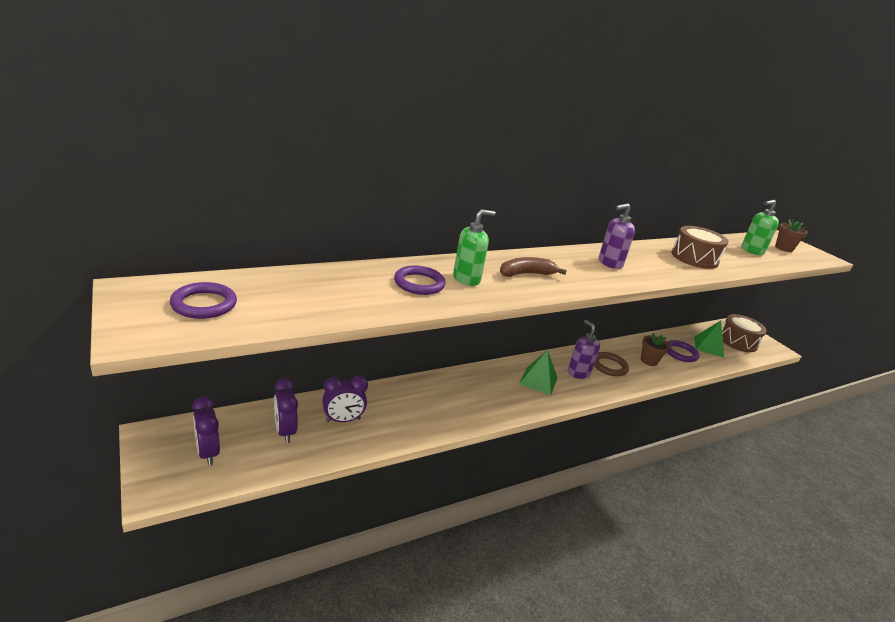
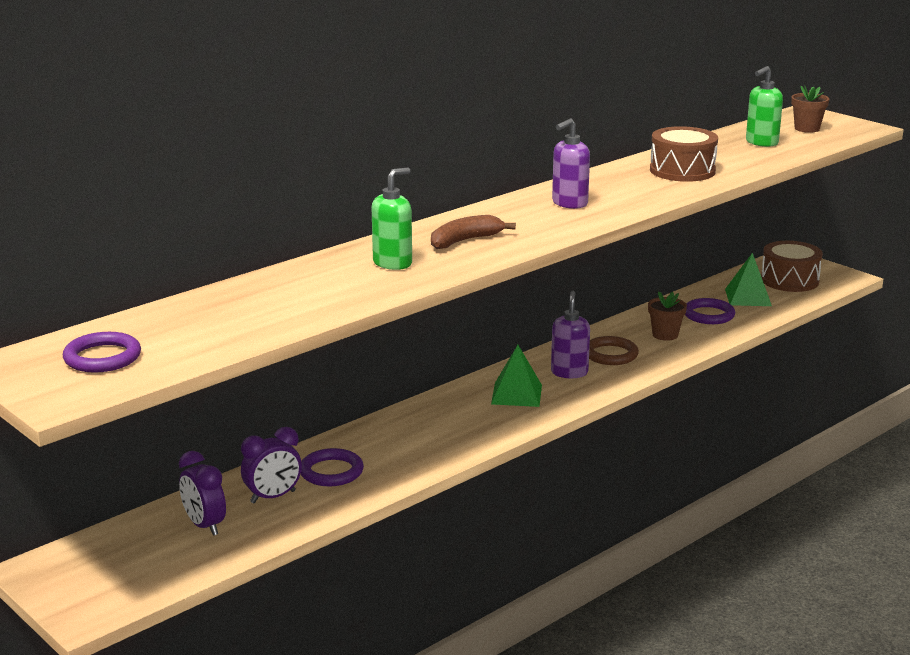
camera: 10 degrees left, 5 degrees down
(208, 453) = (120, 568): purple clock -> none
(419, 283) = (337, 281): purple ring -> purple ring (331, 472)
(578, 373) = (569, 372): purple soap dispenser -> purple soap dispenser turned 45 degrees clockwise

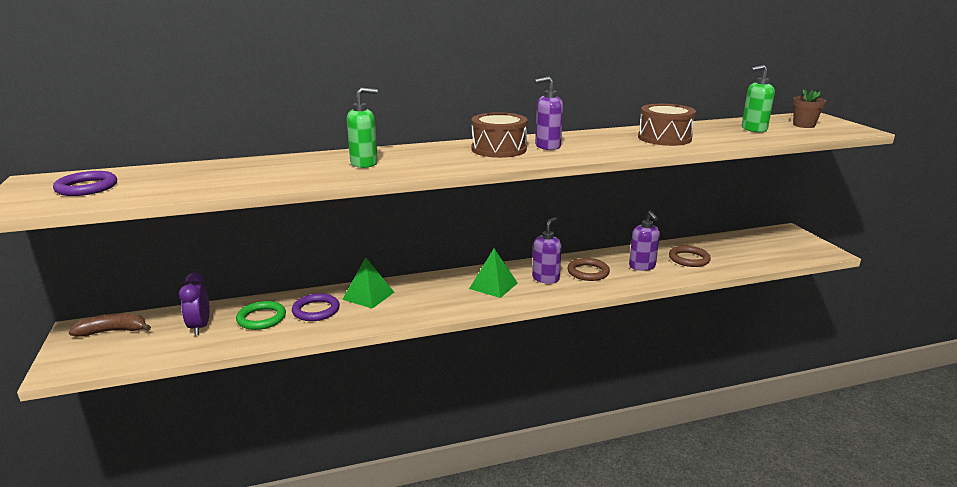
camera: 25 degrees right, 0 degrees up
(273, 497) = (261, 318): purple clock -> green ring
(465, 241) = (436, 157): brown banana -> brown banana (113, 331)
(665, 335) = (642, 266): brown flower pot -> purple soap dispenser
(708, 315) = (689, 259): purple ring -> brown ring
(748, 297) = (731, 252): green pyramid -> green pyramid (368, 295)
(789, 280) = (776, 246): brown drum -> brown drum (499, 149)

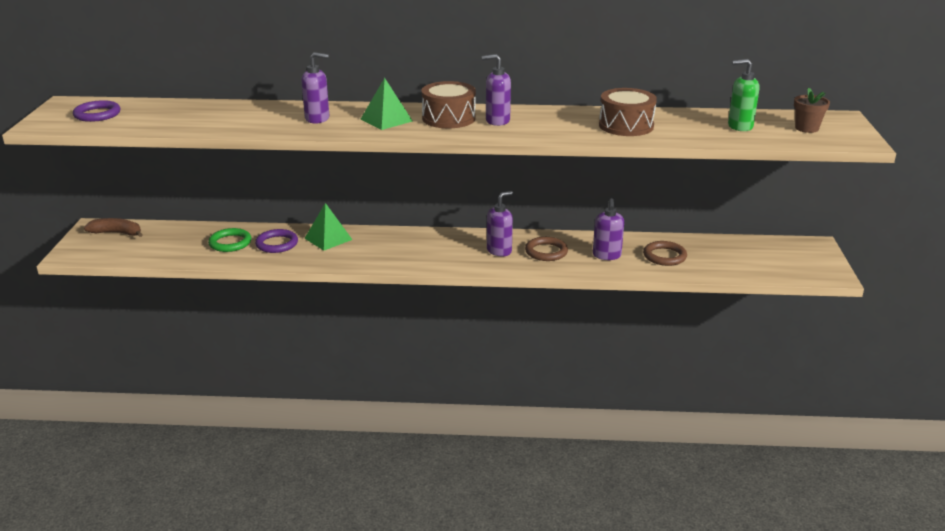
camera: 20 degrees right, 5 degrees up
(200, 327) = (180, 241): purple clock -> none
(364, 163) = (317, 119): green soap dispenser -> purple soap dispenser
(493, 285) = (444, 249): green pyramid -> green pyramid (386, 120)

